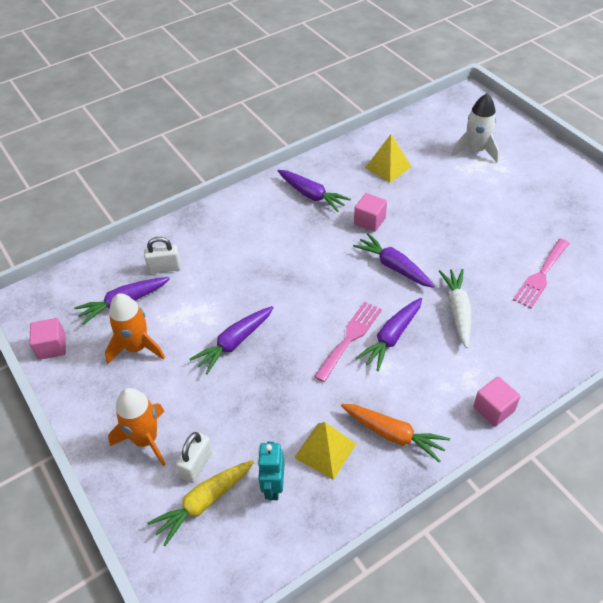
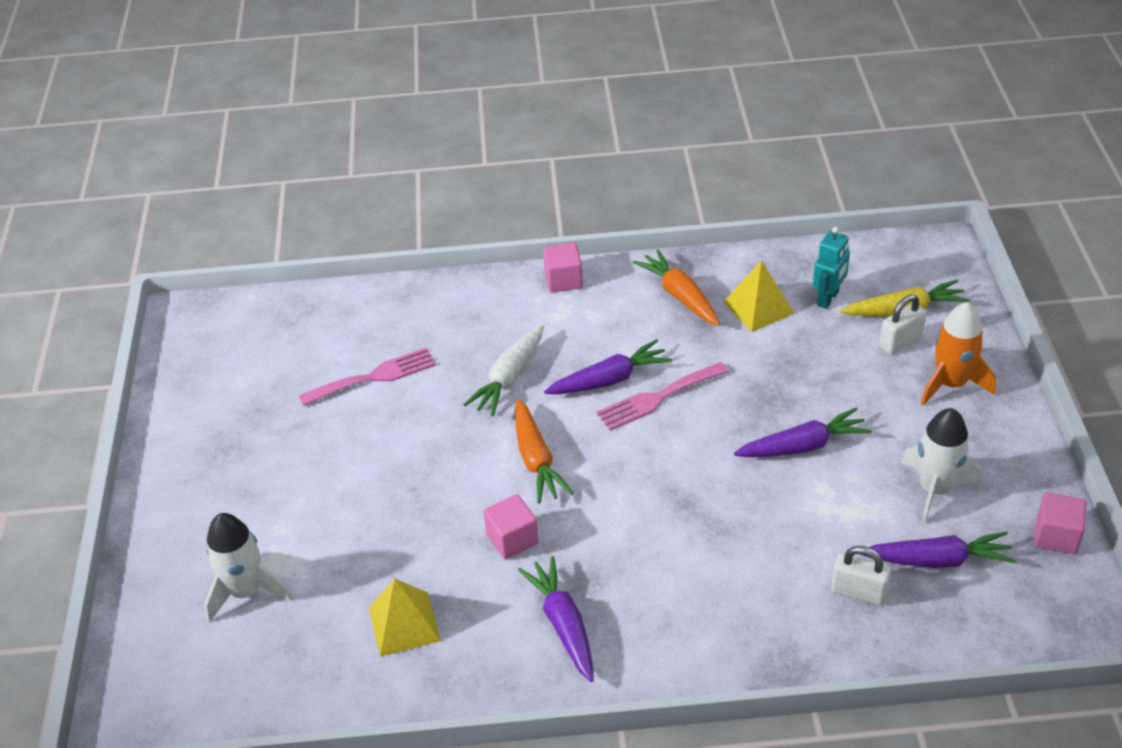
camera: 150 degrees left, 5 degrees down
(136, 347) = (935, 489): orange rocket -> white rocket
(393, 266) = (536, 459): purple carrot -> orange carrot

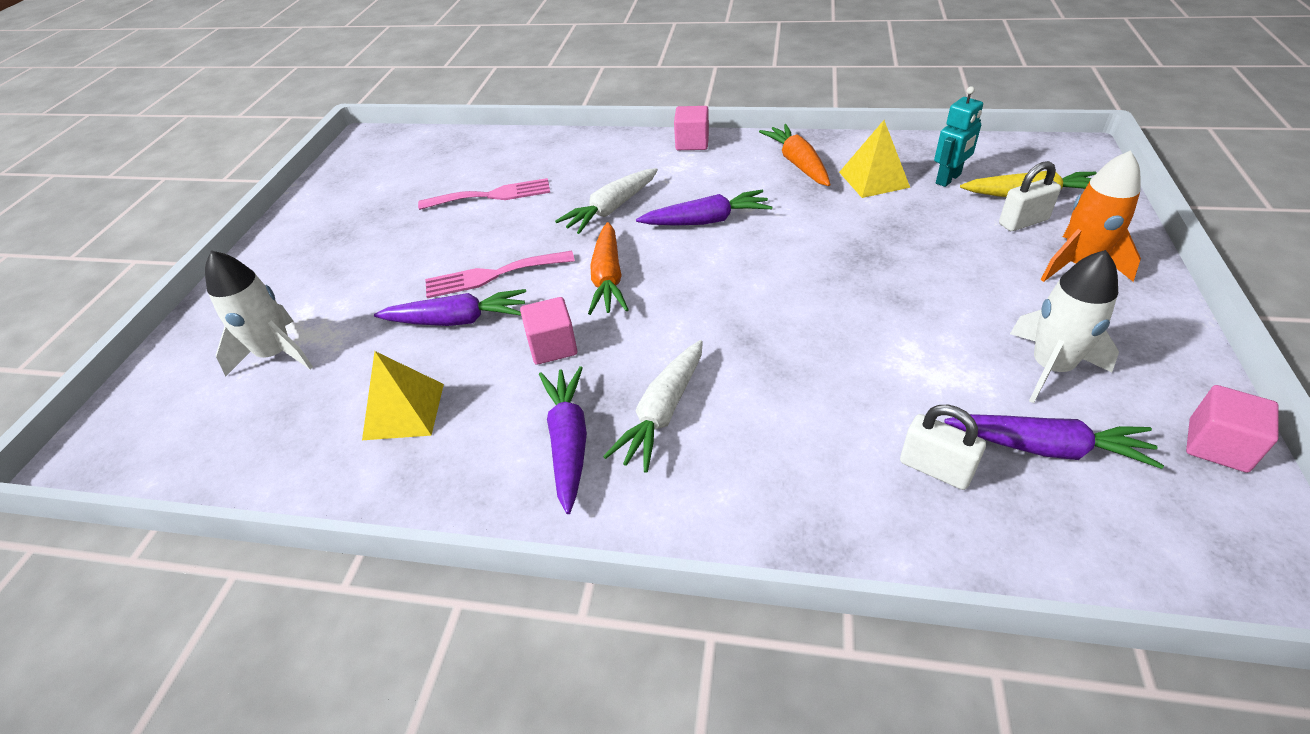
camera: 15 degrees right, 0 degrees up
(633, 584) = (662, 412): none -> white carrot
(657, 398) = (749, 241): pink fork -> pink fork (493, 275)
(803, 446) = (895, 302): purple carrot -> purple carrot (457, 320)

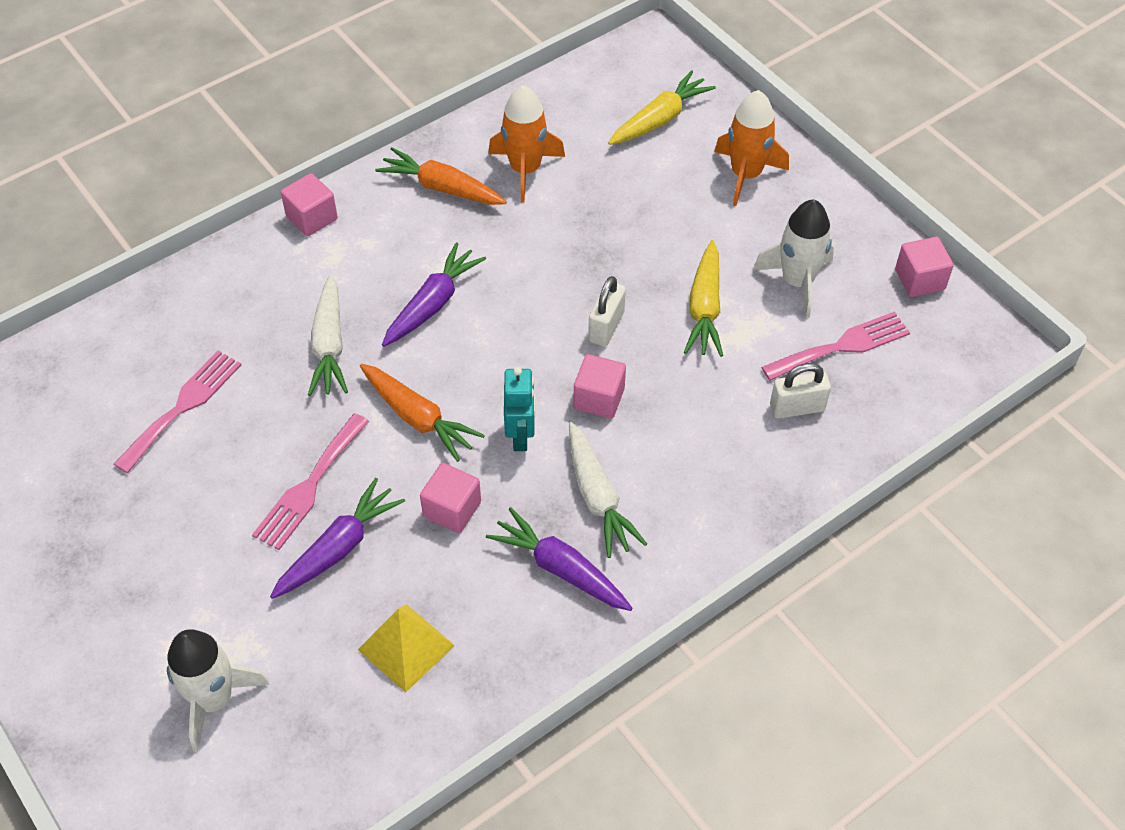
camera: 50 degrees left, 10 degrees up
(752, 345) = (599, 398): none -> pink cube
(874, 179) = (525, 169): yellow pyramid -> orange rocket
(926, 336) = (705, 308): none -> yellow carrot
(948, 179) = (584, 134): turquoise robot -> turquoise robot (521, 436)
(1023, 222) = (676, 152): white padlock -> white padlock (606, 327)
(1047, 448) = (842, 346): purple carrot -> pink fork

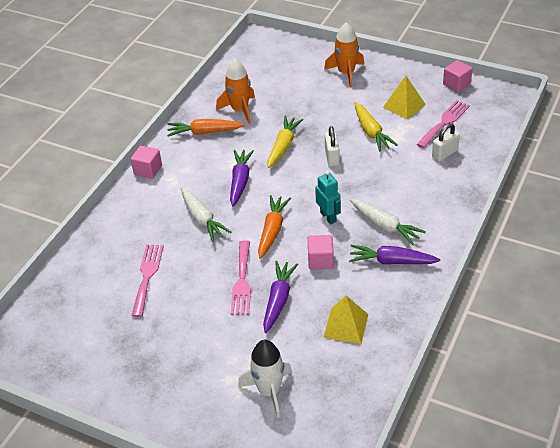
camera: 25 degrees left, 10 degrees down
(418, 418) = (272, 230): orange carrot -> orange carrot turned 90 degrees counterclockwise
(599, 398) = (352, 187): pink cube -> none
(660, 119) = (288, 66): yellow carrot -> yellow carrot (283, 146)
(797, 282) = (404, 105): white rocket -> yellow pyramid

